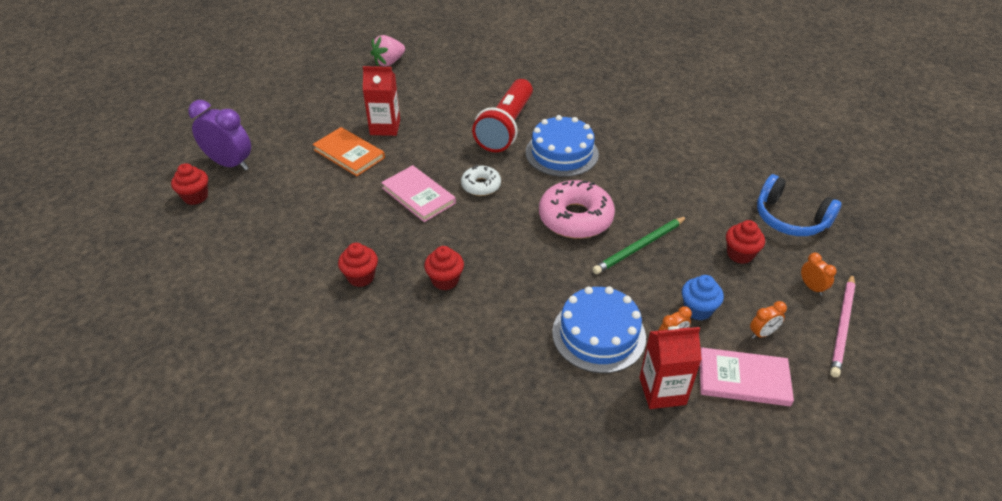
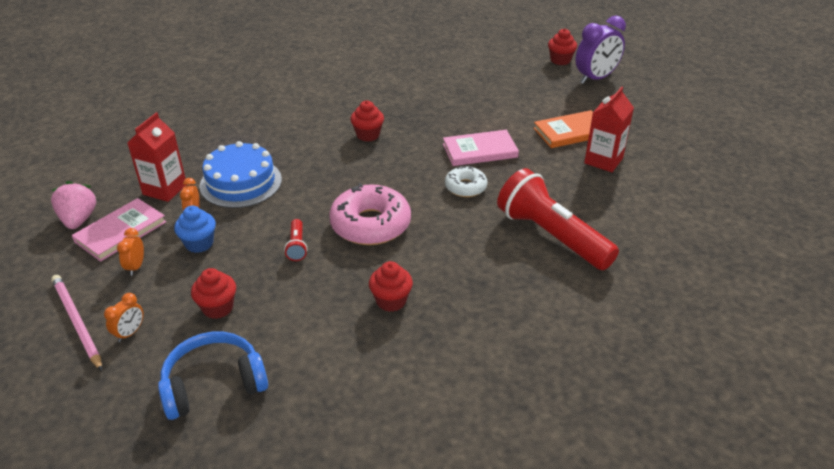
camera: 120 degrees right, 5 degrees down
(361, 277) = (408, 104): red cupcake -> red cupcake (391, 301)
(389, 62) = (744, 196): pink strawberry -> pink strawberry (79, 220)
(561, 153) = (475, 257): blue cake -> none
(639, 247) = (297, 246): green pencil -> red flashlight
(811, 287) = (130, 333): orange clock -> orange clock turned 60 degrees counterclockwise

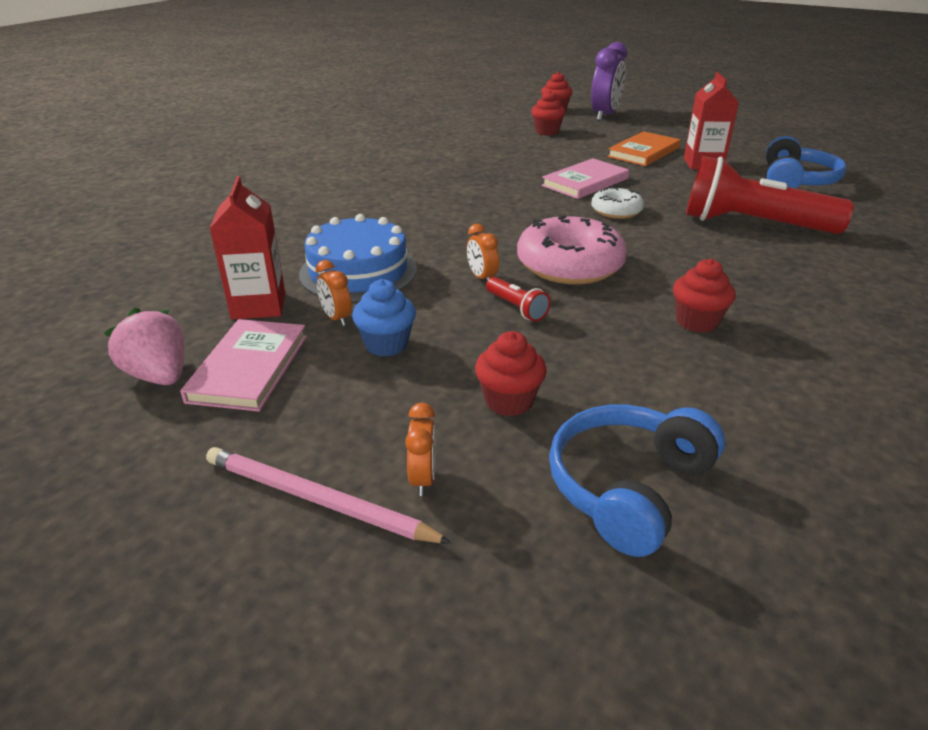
camera: 30 degrees left, 5 degrees down
(136, 267) = (326, 398): orange clock -> orange clock (482, 278)
(368, 135) = (452, 197): red cupcake -> red cupcake (546, 132)
(658, 204) = (795, 181): none -> blue headphones

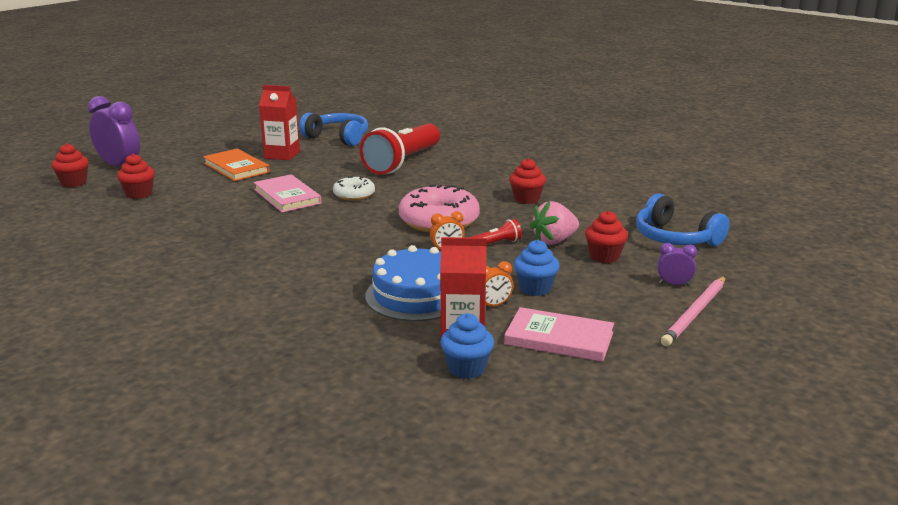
camera: 80 degrees left, 10 degrees down
(159, 375) = (565, 375): pink strawberry -> pink strawberry (554, 241)
(192, 313) = (466, 369): none -> blue cupcake
(423, 478) = (674, 284): orange clock -> purple clock

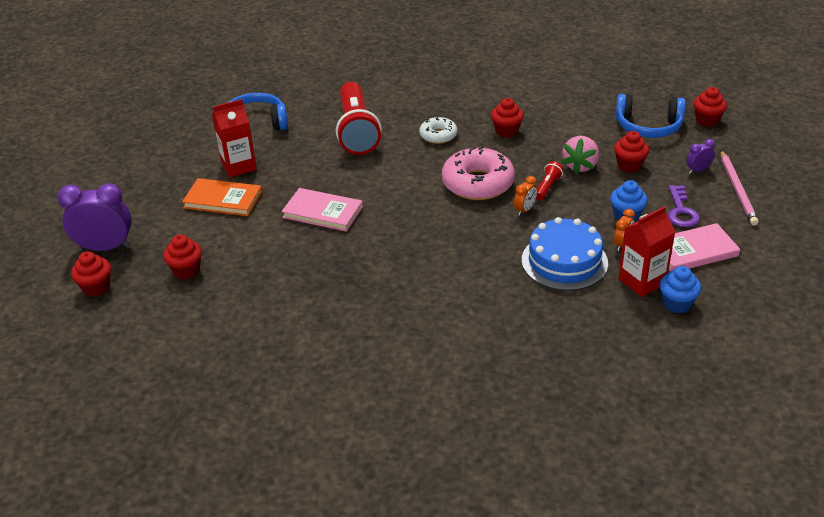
camera: 35 degrees left, 15 degrees up
(354, 195) = (373, 185): white donut -> white donut (438, 135)
(600, 305) = (681, 211): none -> purple key
(751, 254) = (707, 121): none -> red cupcake

